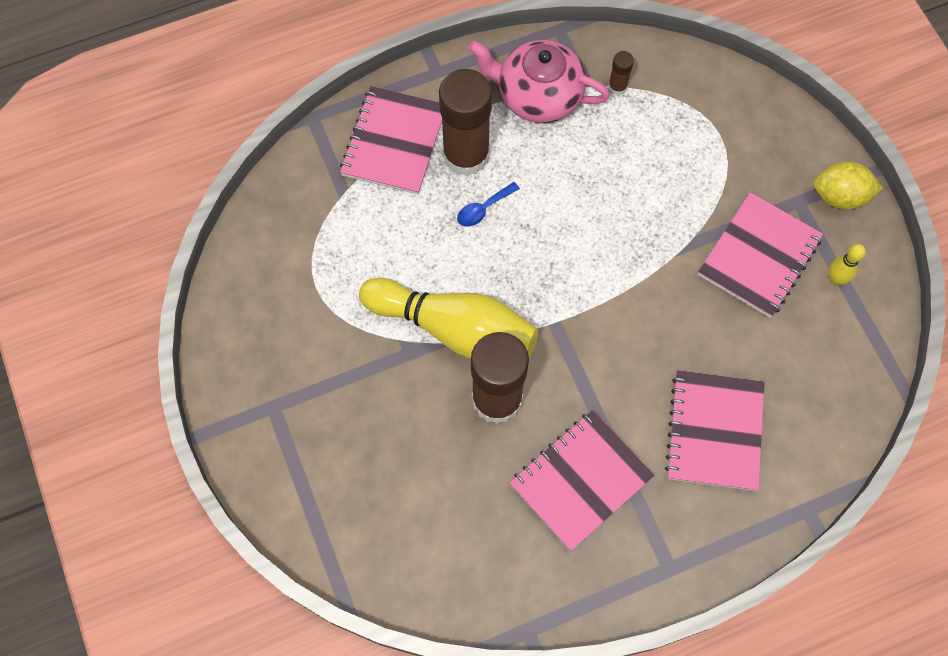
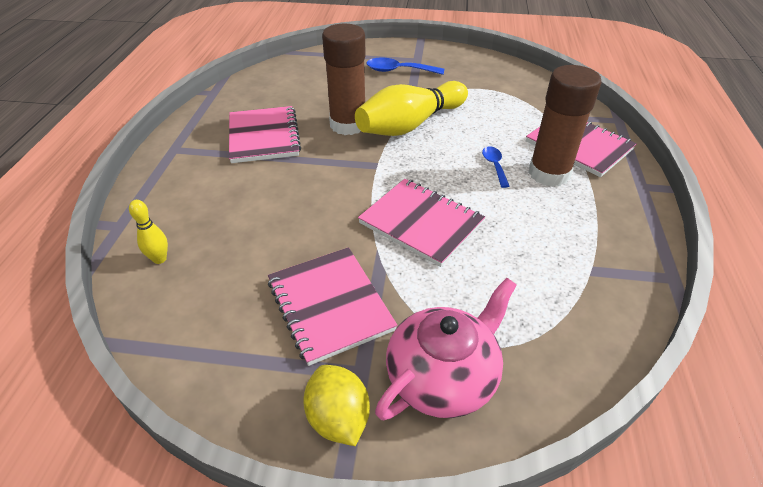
camera: 120 degrees right, 25 degrees down
(323, 413) = (398, 71): none -> blue spoon
(538, 95) = (593, 233): pink teapot -> pink teapot (443, 377)
(617, 87) = (582, 291): brown glue stick -> none
(714, 431) = (224, 205): pink notebook -> pink notebook (421, 223)
(835, 279) = (257, 354): yellow bowling pin -> yellow bowling pin (159, 259)
(839, 196) = (338, 418): yellow lemon -> yellow lemon turned 60 degrees counterclockwise

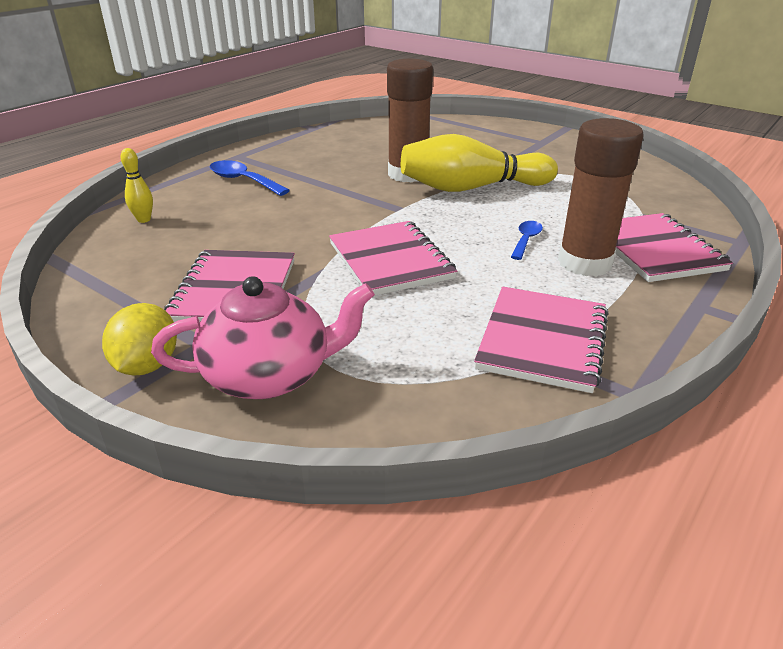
camera: 30 degrees right, 10 degrees down
(264, 136) = (320, 165): pink notebook -> pink notebook (542, 340)
(398, 71) = (510, 146): blue spoon -> blue spoon (243, 180)

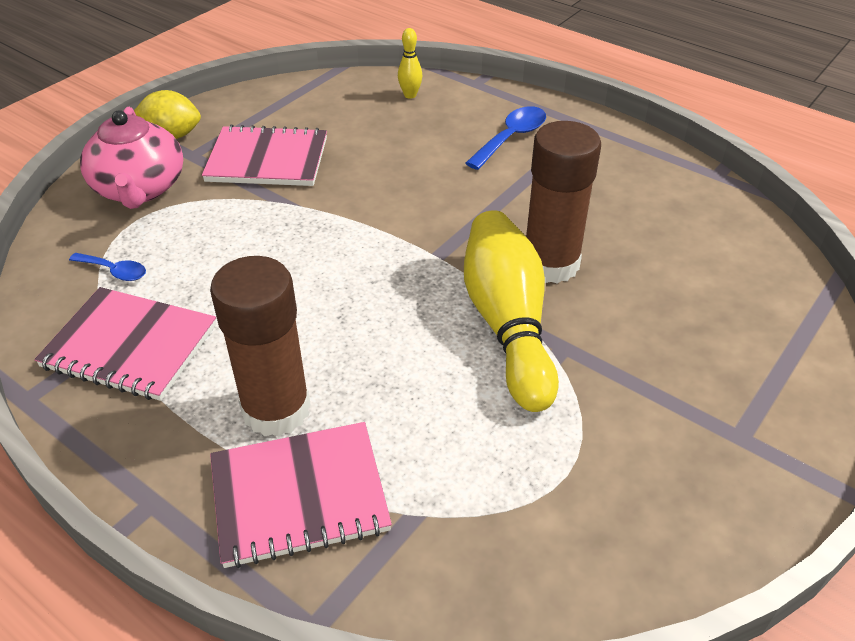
camera: 90 degrees right, 10 degrees up
(390, 261) = (306, 248): pink notebook -> none
(526, 240) = (343, 361): blue spoon -> blue spoon (115, 271)

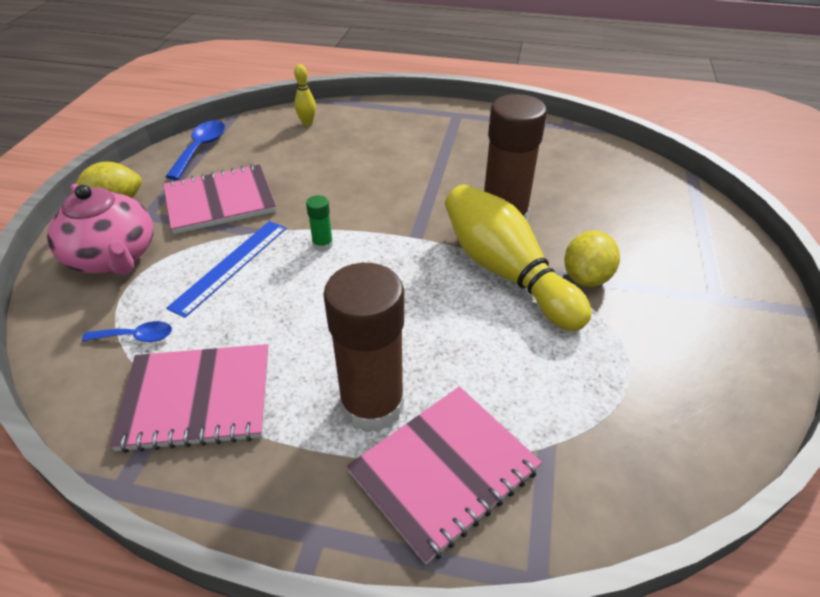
camera: 25 degrees left, 0 degrees up
(236, 229) = (230, 266): none -> blue ruler
(336, 234) = (323, 244): none -> green glue stick
(511, 138) = (408, 135): blue spoon -> blue spoon (201, 148)
(595, 360) = (586, 277): none -> yellow lemon

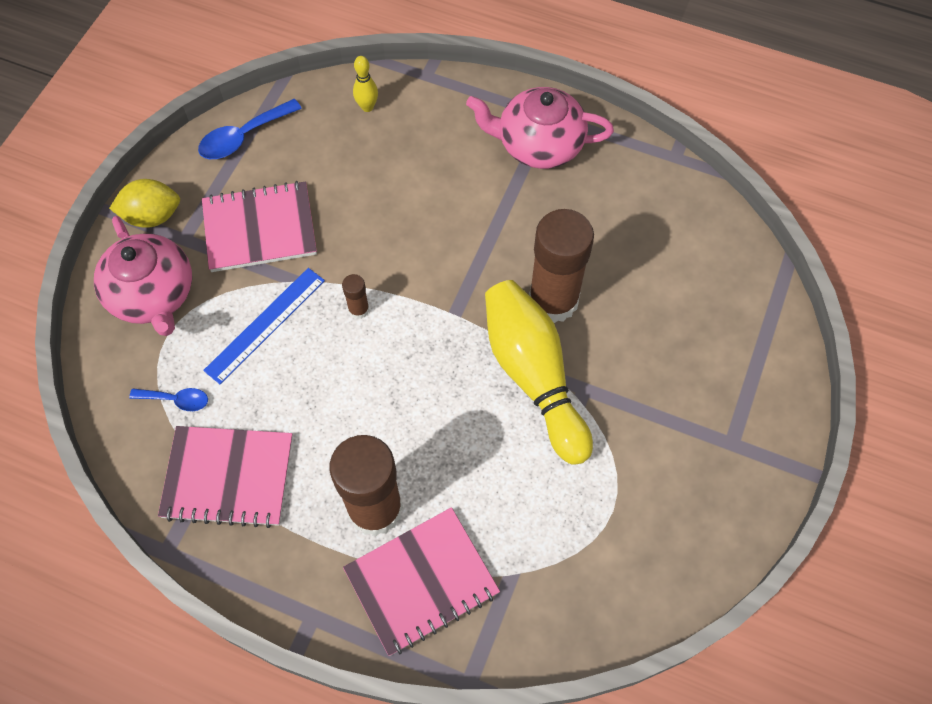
camera: 10 degrees right, 20 degrees up
(201, 148) = (243, 137): blue spoon -> blue spoon turned 150 degrees counterclockwise
(323, 244) = (358, 309): green glue stick -> brown glue stick
(455, 130) = (538, 145): none -> pink teapot
(586, 277) = (611, 396): yellow lemon -> none

